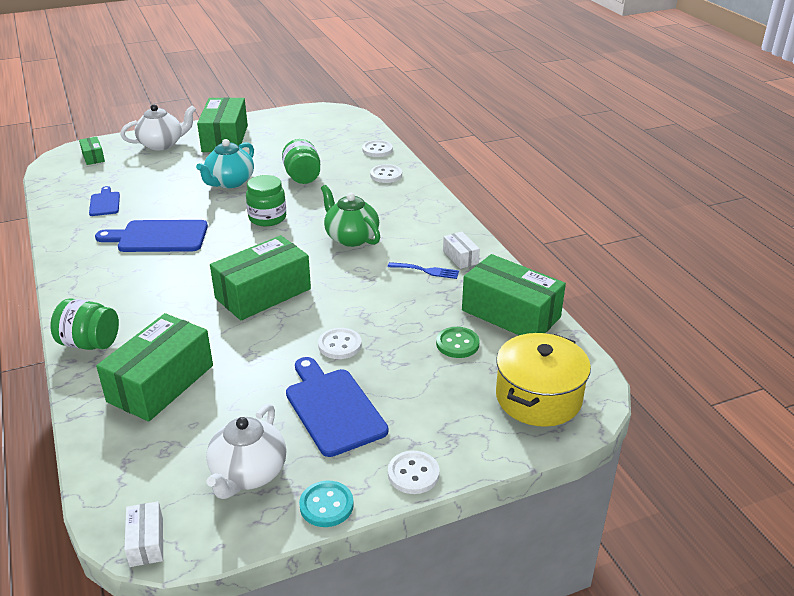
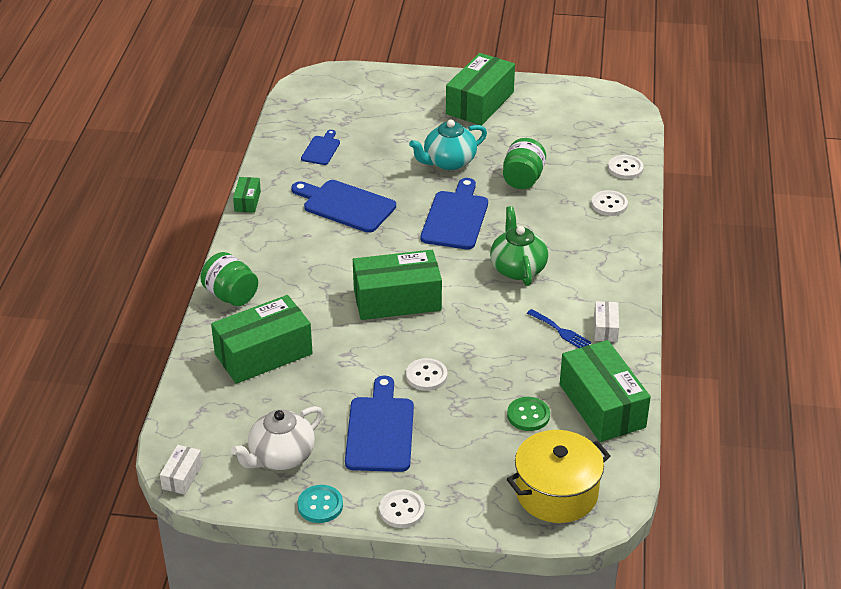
camera: 30 degrees right, 5 degrees up
(93, 157) = (341, 88): green box -> green box (247, 201)
(162, 144) = (414, 91): white teapot -> none
(267, 218) = (455, 218): green jar -> blue cutting board

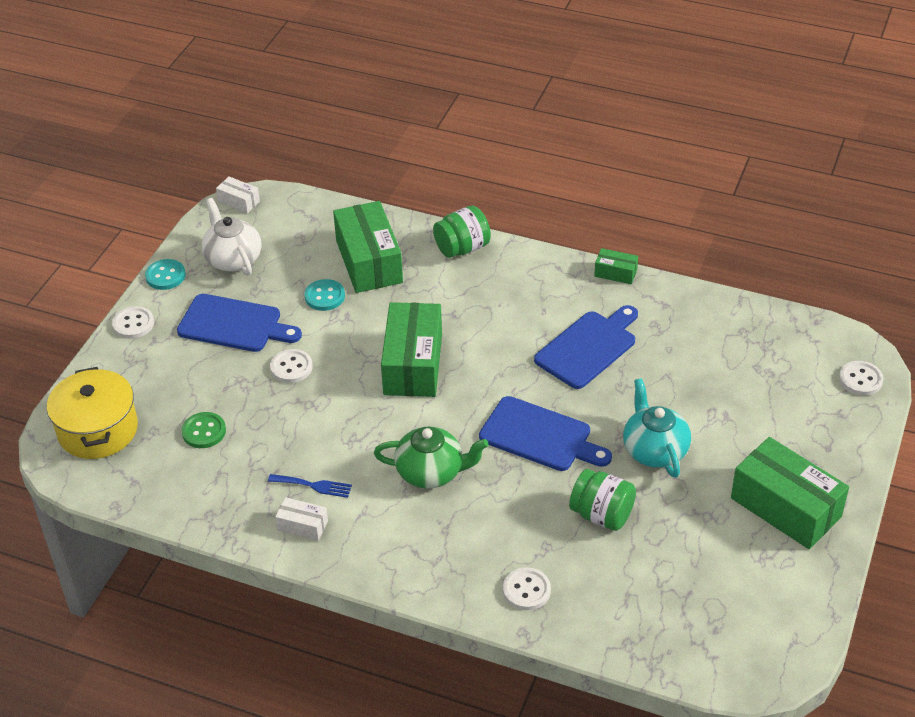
camera: 105 degrees right, 5 degrees up
(321, 149) = (704, 341): blue cutting board -> none
(322, 374) = (324, 296): none -> turquoise button
(560, 331) = (313, 485): blue fork -> blue fork turned 135 degrees counterclockwise
(602, 406) = (190, 492): green box -> none
(625, 168) = (601, 630): white button -> white button (860, 379)

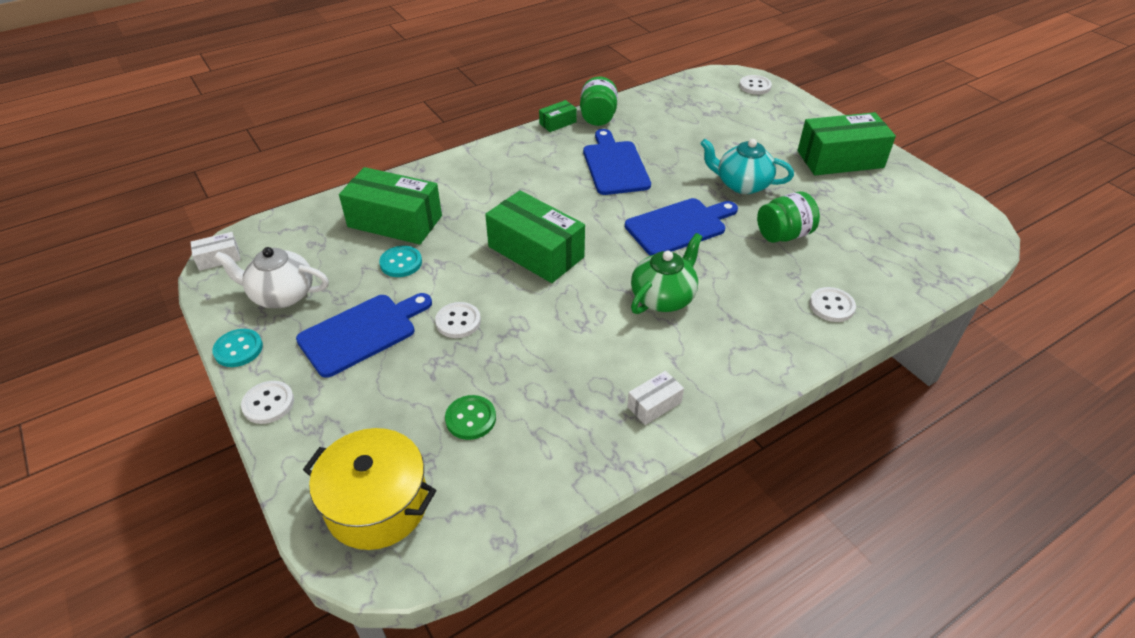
camera: 55 degrees left, 0 degrees up
(313, 485) = (613, 374): blue fork -> none
(462, 248) = (445, 171): green jar -> green jar (598, 117)

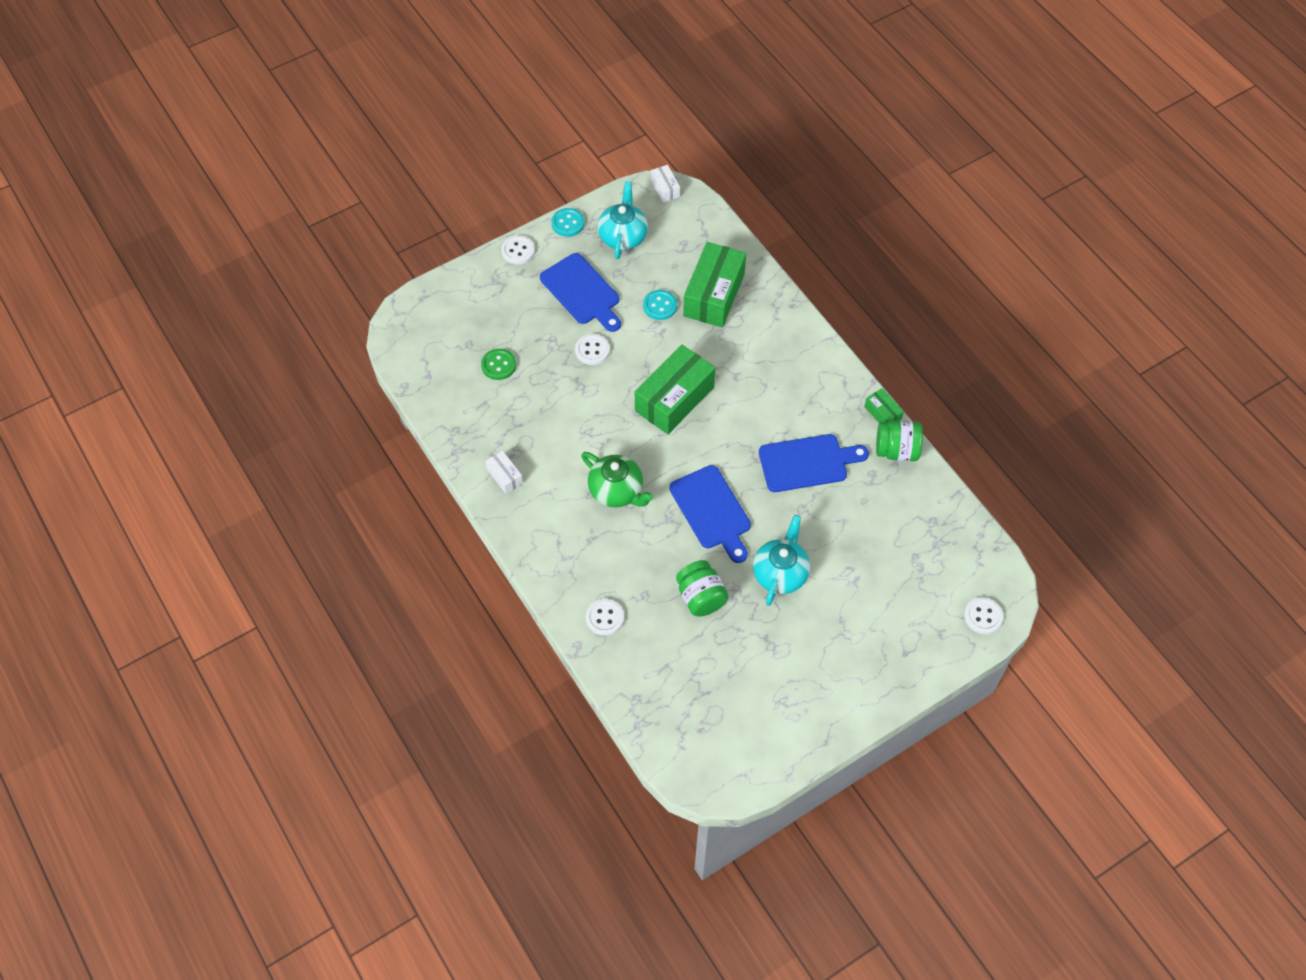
camera: 90 degrees right, 15 degrees up
(281, 295) = (623, 236): white teapot -> turquoise teapot
(377, 504) = (435, 322): yellow pot -> none
(840, 159) = (831, 676): green box -> none

